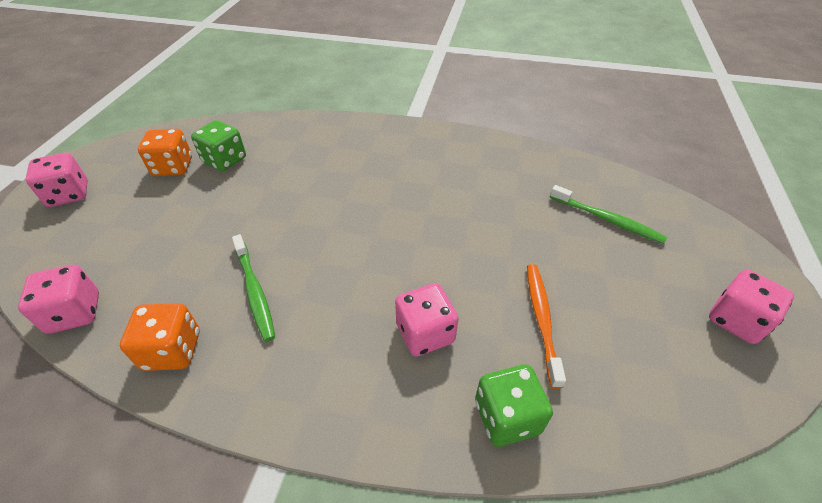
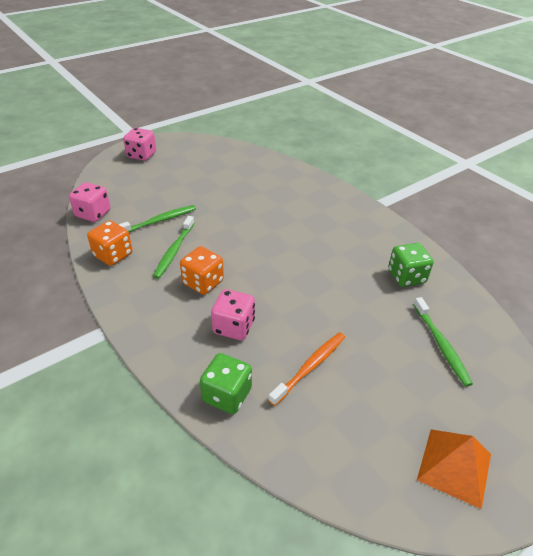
camera: 40 degrees right, 5 degrees down
(173, 167) = (201, 164): orange dice -> orange dice (203, 282)
(191, 265) = (159, 221): none -> green toothbrush
(225, 160) = (231, 174): green dice -> green dice (406, 277)
(736, 320) = (454, 466): pink dice -> orange pyramid

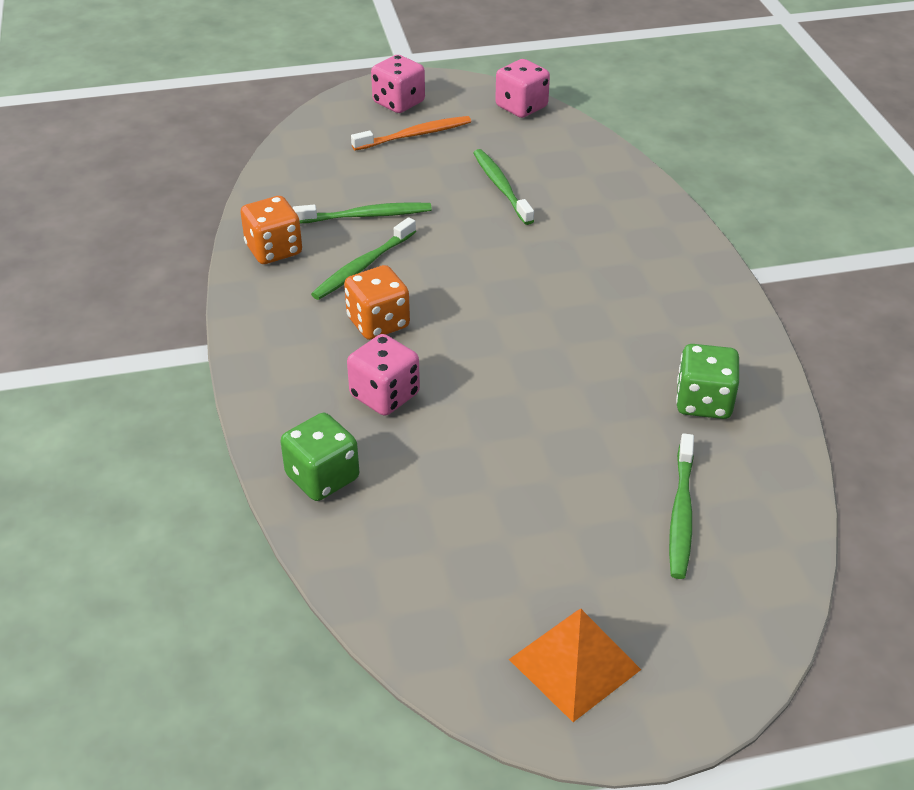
camera: 25 degrees right, 0 degrees up
(93, 214) = (277, 181): pink dice -> pink dice (521, 107)
(225, 187) = (501, 186): none -> green toothbrush
(310, 367) = (459, 479): orange toothbrush -> orange toothbrush (415, 135)

